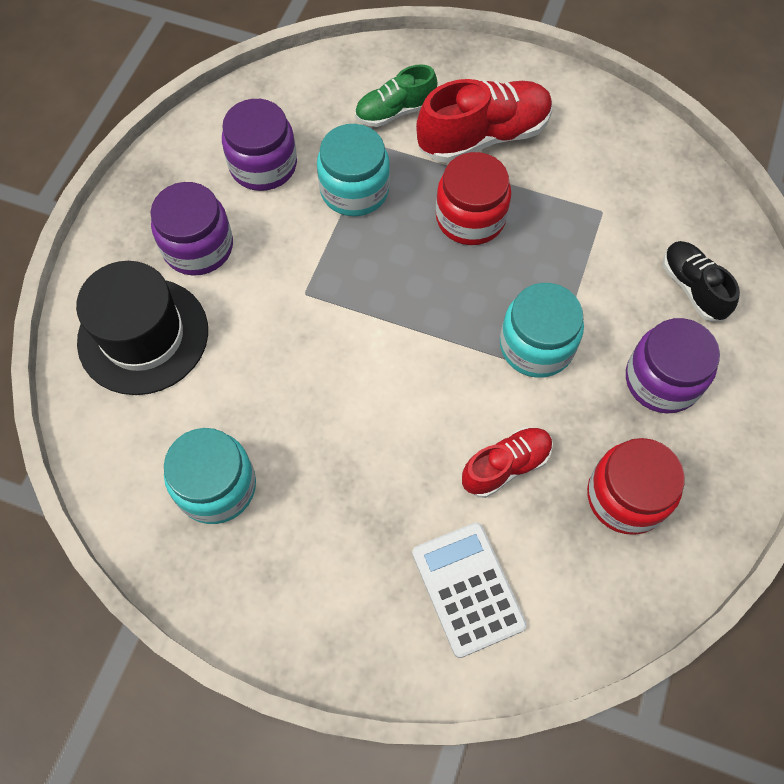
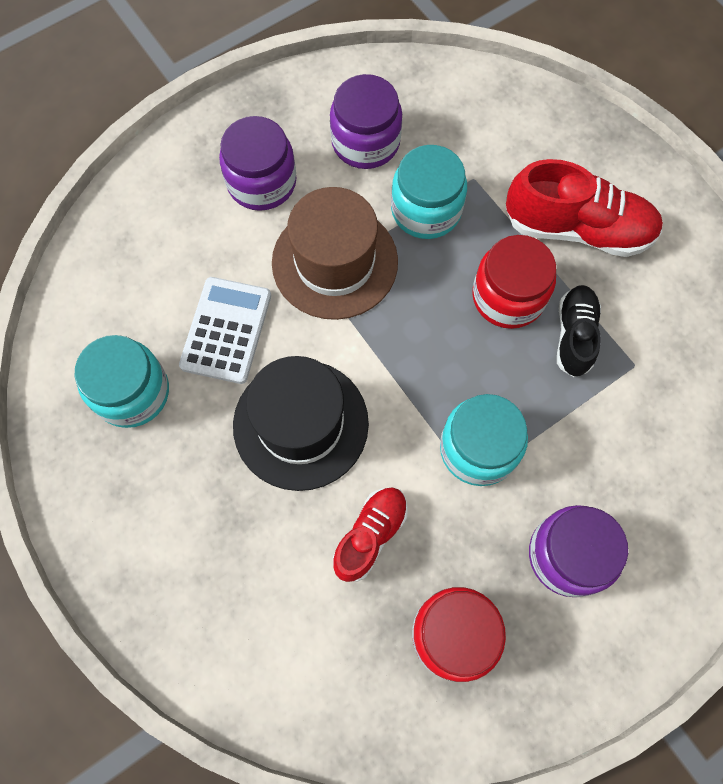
camera: 35 degrees right, 5 degrees up
(143, 336) = (166, 231): black hat -> black hat (300, 424)
(311, 274) = (335, 262): none -> brown hat
(395, 111) = (515, 159): green shoe -> none
(468, 589) = (261, 615): white calculator -> white calculator (226, 330)
(505, 466) = (370, 535): red shoe -> red shoe turned 60 degrees counterclockwise
(693, 288) = (665, 490): black shoe -> black shoe (574, 336)

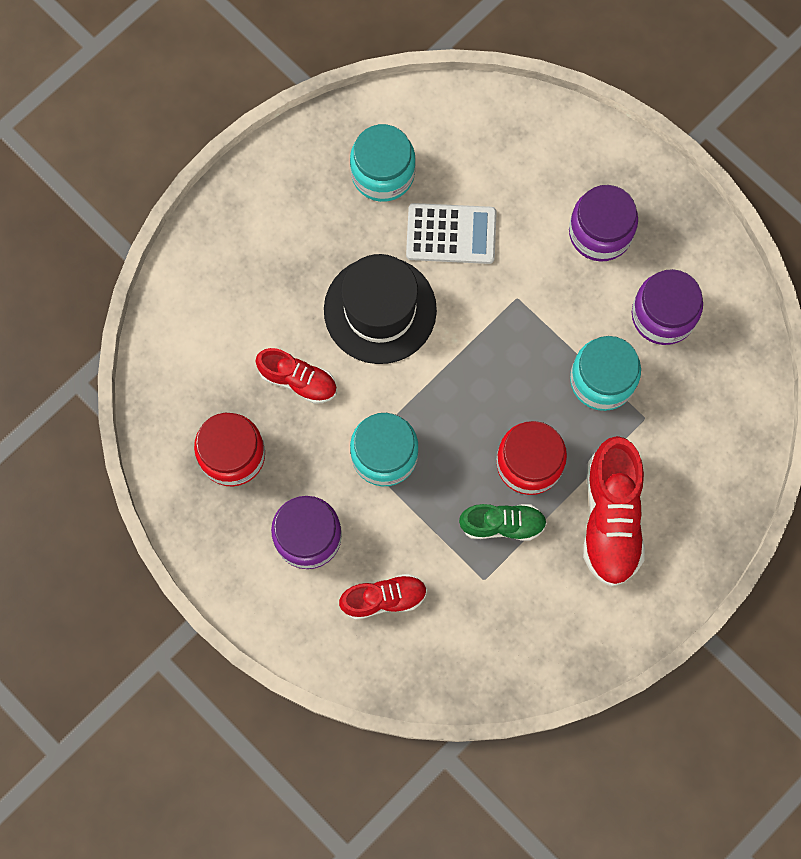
camera: 80 degrees right, 5 degrees up
(335, 262) = (533, 310): brown hat -> none
(574, 336) = (502, 524): black shoe -> green shoe
(650, 478) = (384, 598): none -> red shoe

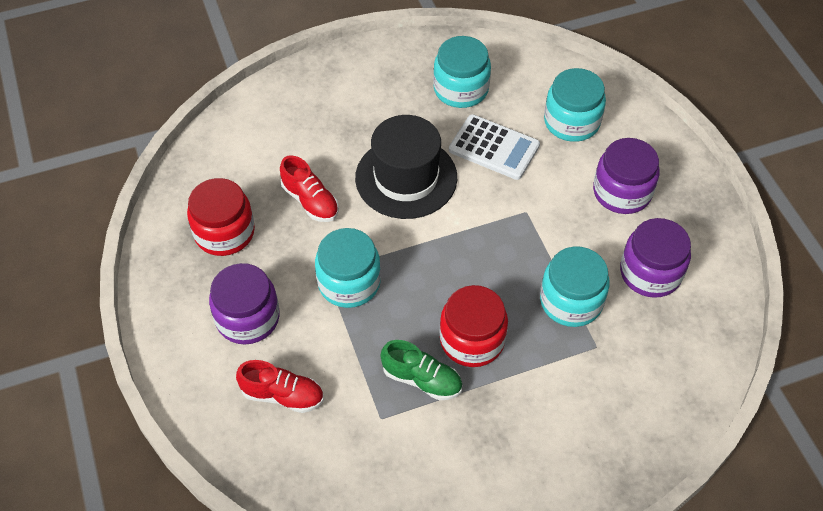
camera: 25 degrees right, 20 degrees down
(515, 166) = (571, 122): none -> turquoise jar
(611, 518) = (525, 416): red shoe -> none

